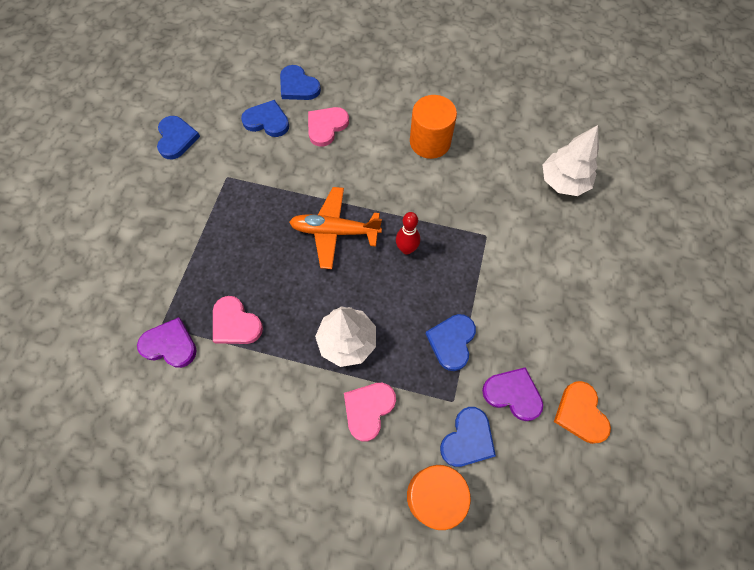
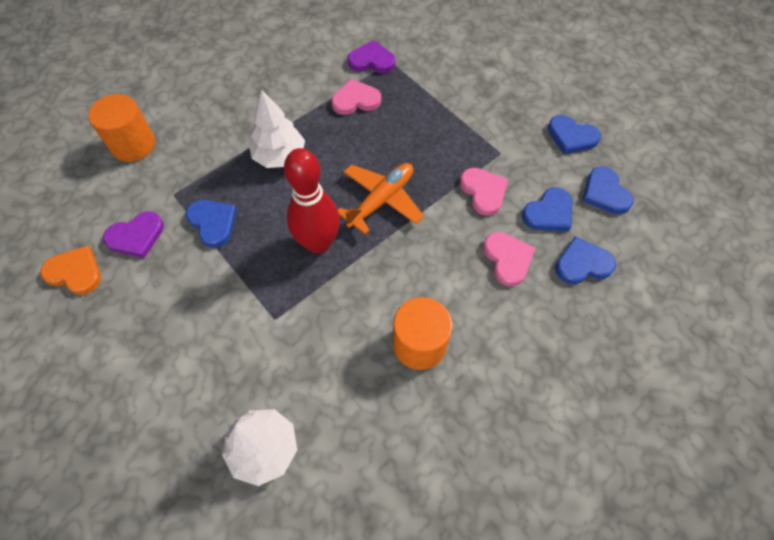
camera: 125 degrees right, 5 degrees down
(170, 345) = (372, 60): purple heart -> purple heart turned 135 degrees counterclockwise
(368, 409) = (221, 141): pink heart -> pink heart (483, 192)
(406, 249) = (318, 243): red bowling pin -> red bowling pin, size x1.90
(467, 439) = (141, 186): blue heart -> blue heart (605, 193)

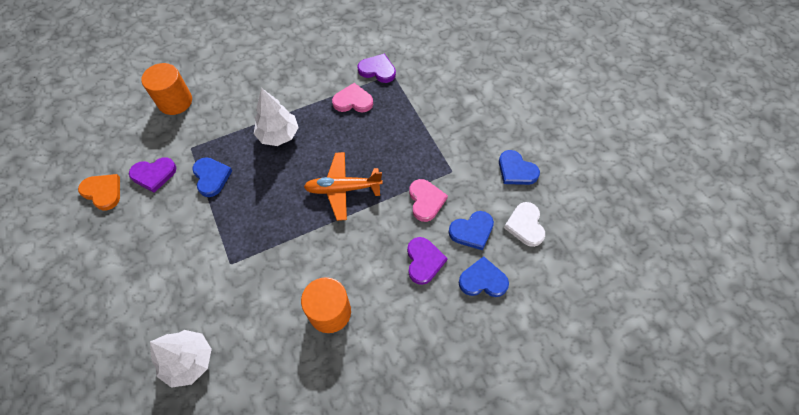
camera: 15 degrees right, 0 degrees up
(318, 243) = (283, 212): red bowling pin -> none
(381, 200) = (343, 189): orange plane -> orange plane turned 150 degrees counterclockwise
(507, 259) = (424, 261): pink heart -> purple heart
(605, 193) = (525, 225): blue heart -> white heart

